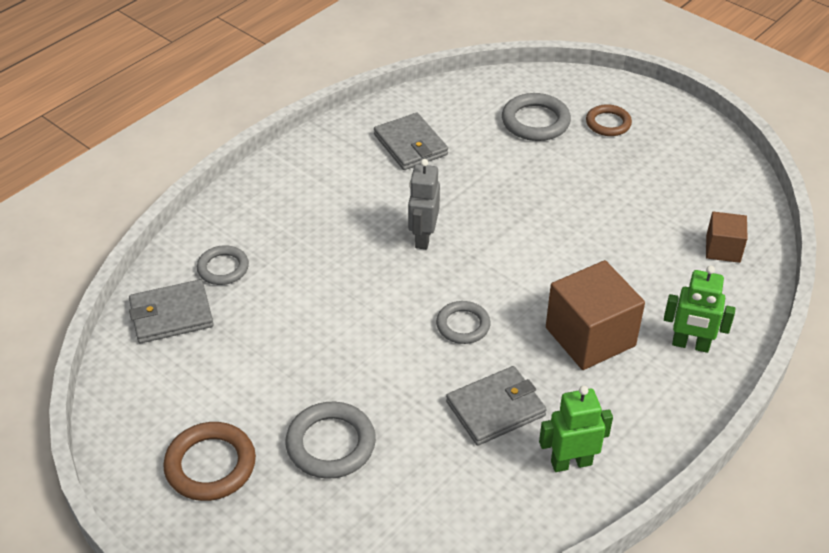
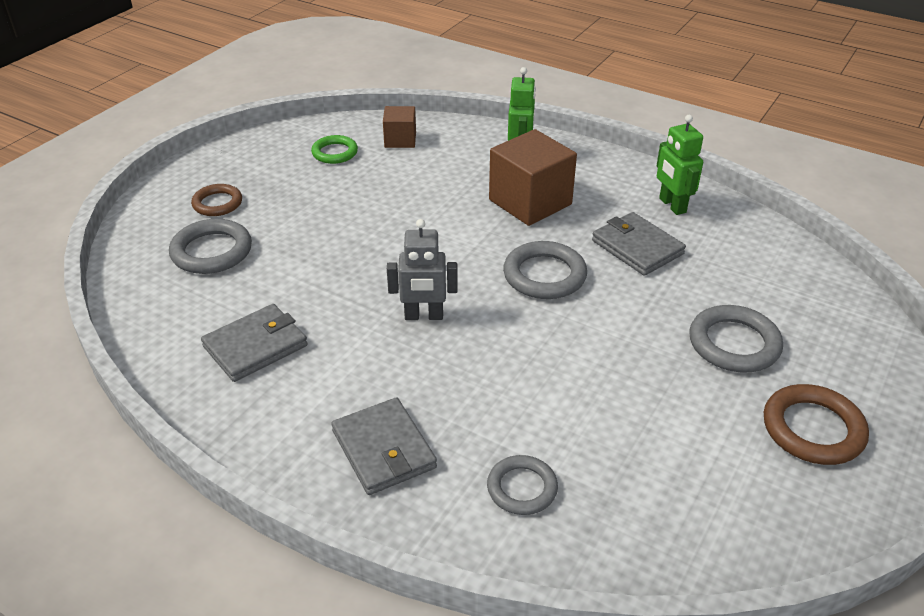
camera: 100 degrees left, 5 degrees down
(171, 315) = (622, 524): grey wallet -> grey wallet (383, 449)
(463, 325) = (544, 275): grey ring -> grey ring, size x1.51
(696, 198) = (335, 153): none -> green ring

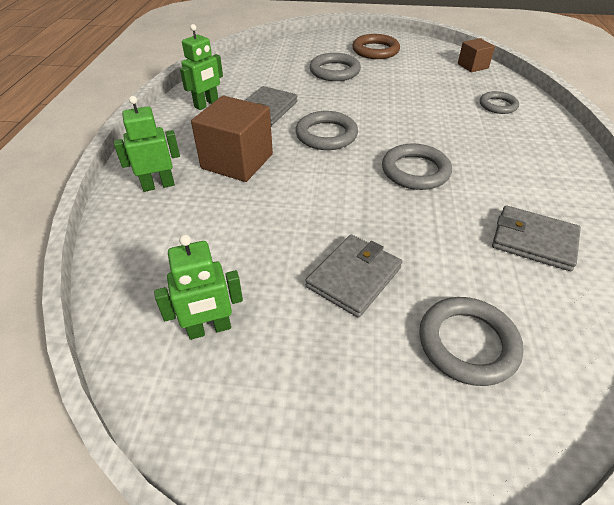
camera: 115 degrees left, 5 degrees up
(217, 203) = (387, 396): brown ring -> none
(335, 153) = (209, 329): green ring -> green robot
(383, 449) = (533, 150): grey wallet -> grey wallet (354, 277)
(400, 140) = (156, 279): brown cube -> brown cube (472, 66)
(424, 316) = (415, 171): grey robot -> grey ring

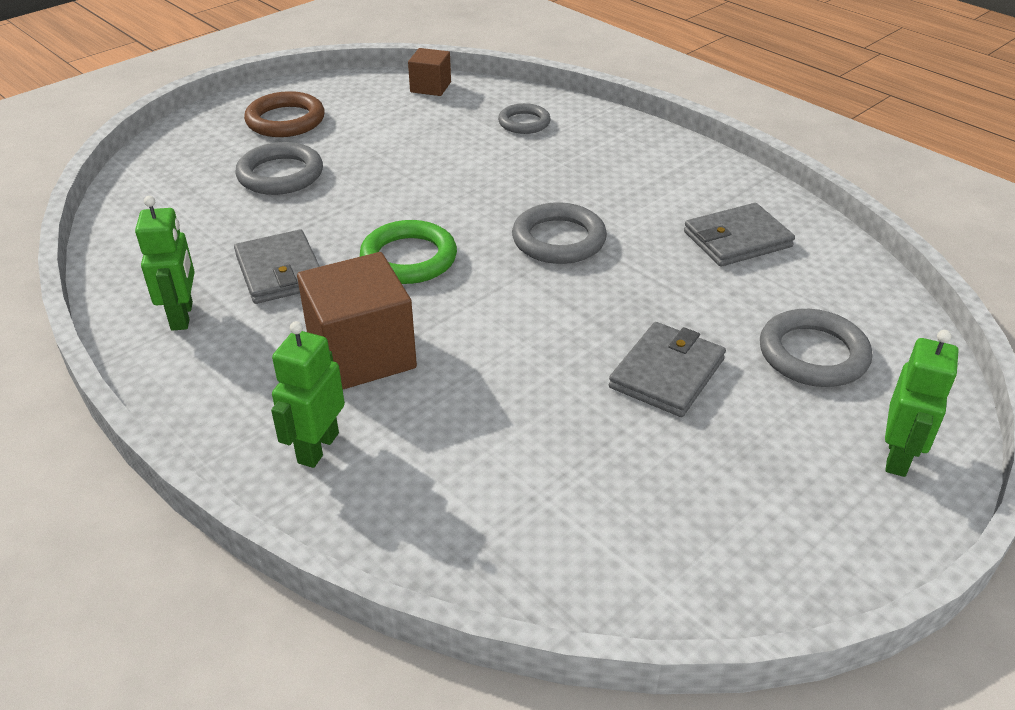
camera: 50 degrees left, 5 degrees down
(209, 329) = (634, 516): green robot -> green robot (898, 457)
(326, 135) = (409, 258): grey ring -> green ring
(354, 277) = (667, 373): grey wallet -> grey wallet turned 45 degrees clockwise

